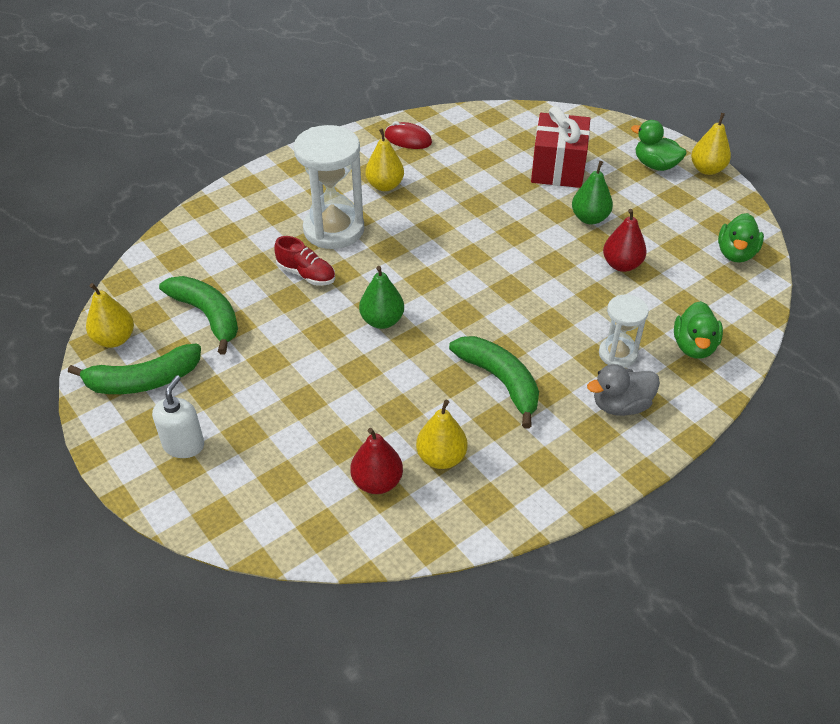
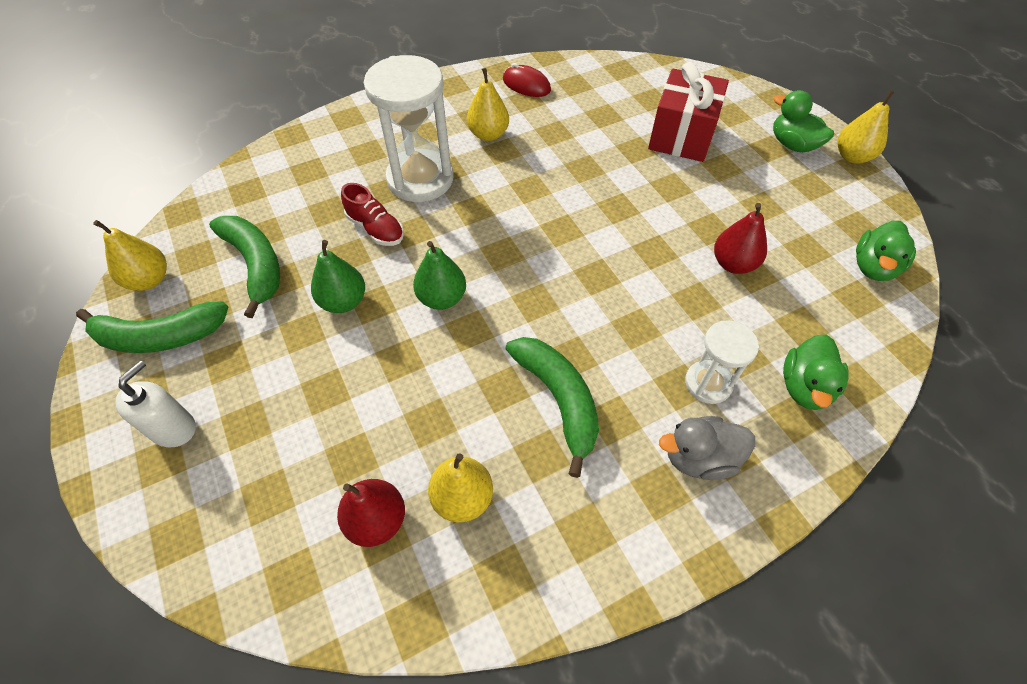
camera: 10 degrees right, 10 degrees up
(589, 218) = (706, 200): green pear -> green pear (343, 301)

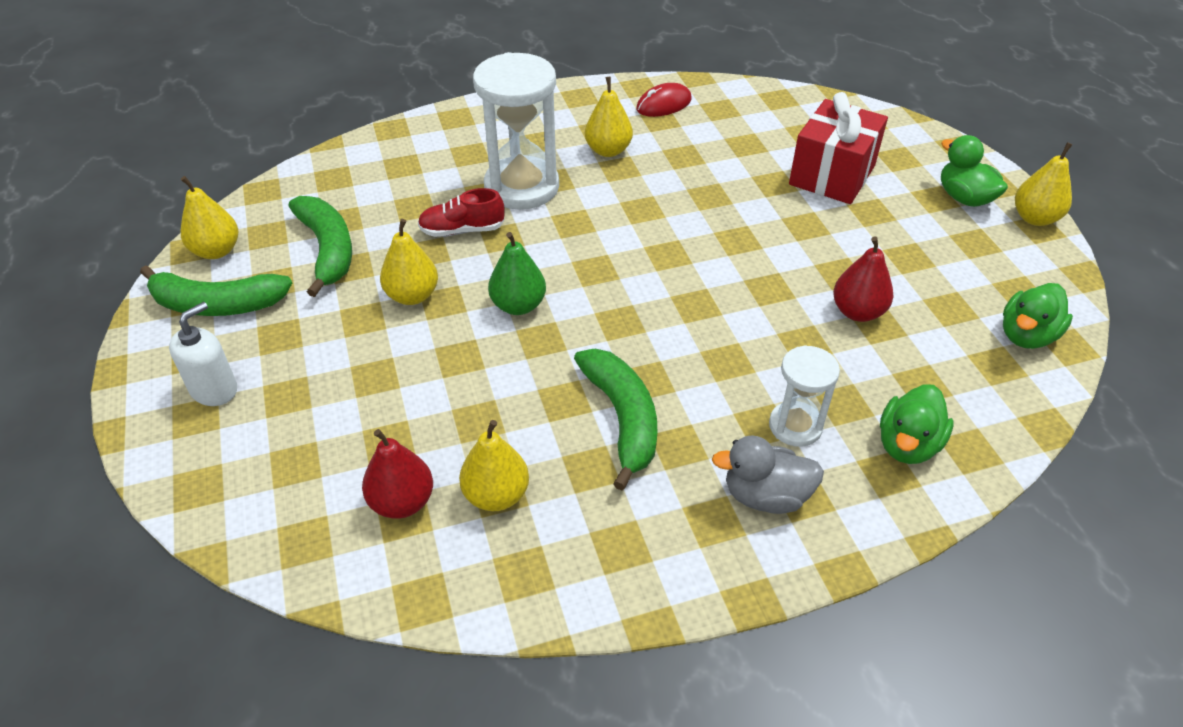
camera: 10 degrees right, 10 degrees down
(343, 301) = (412, 296): green pear -> yellow pear
(375, 229) = (462, 230): red shoe -> red shoe turned 120 degrees clockwise
(526, 85) = (664, 104): red mouse -> red mouse turned 75 degrees counterclockwise

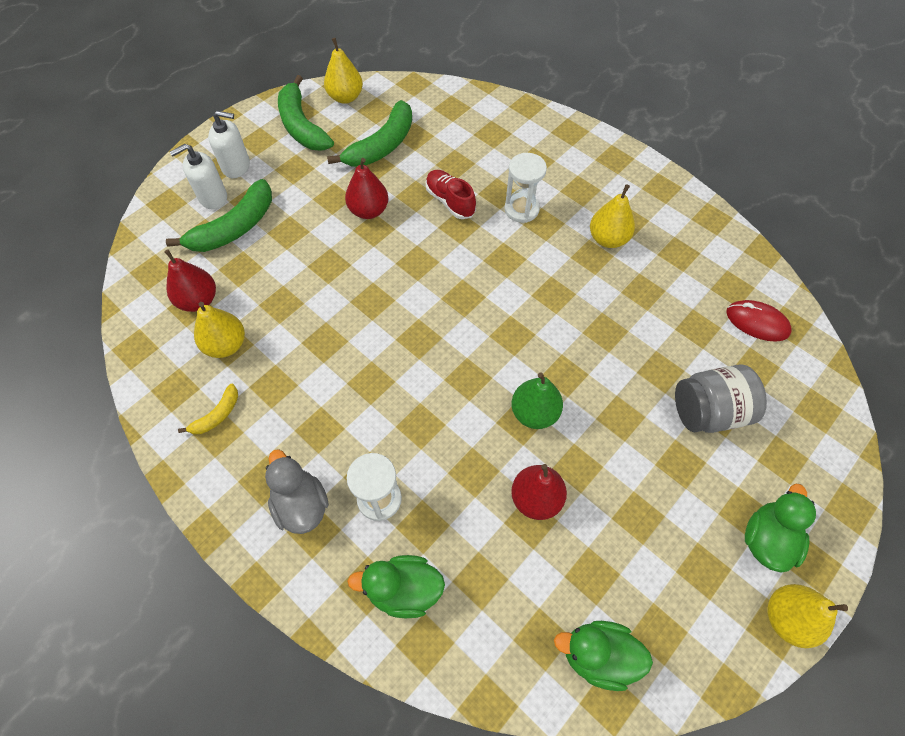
camera: 60 degrees right, 15 degrees up
(242, 432) = (212, 197): none -> white soap dispenser
(412, 296) = (369, 211): yellow pear -> red pear
(518, 305) = (396, 271): green pear -> green pear (534, 413)
(522, 187) = (521, 209): white hourglass -> white hourglass, size x0.55
(594, 538) = (217, 415): none -> yellow banana
(622, 419) = (325, 383): green banana -> green banana (234, 228)
(664, 104) = (702, 246): red mouse -> red mouse (757, 322)
(832, 175) = (708, 412): red gift -> grey jar

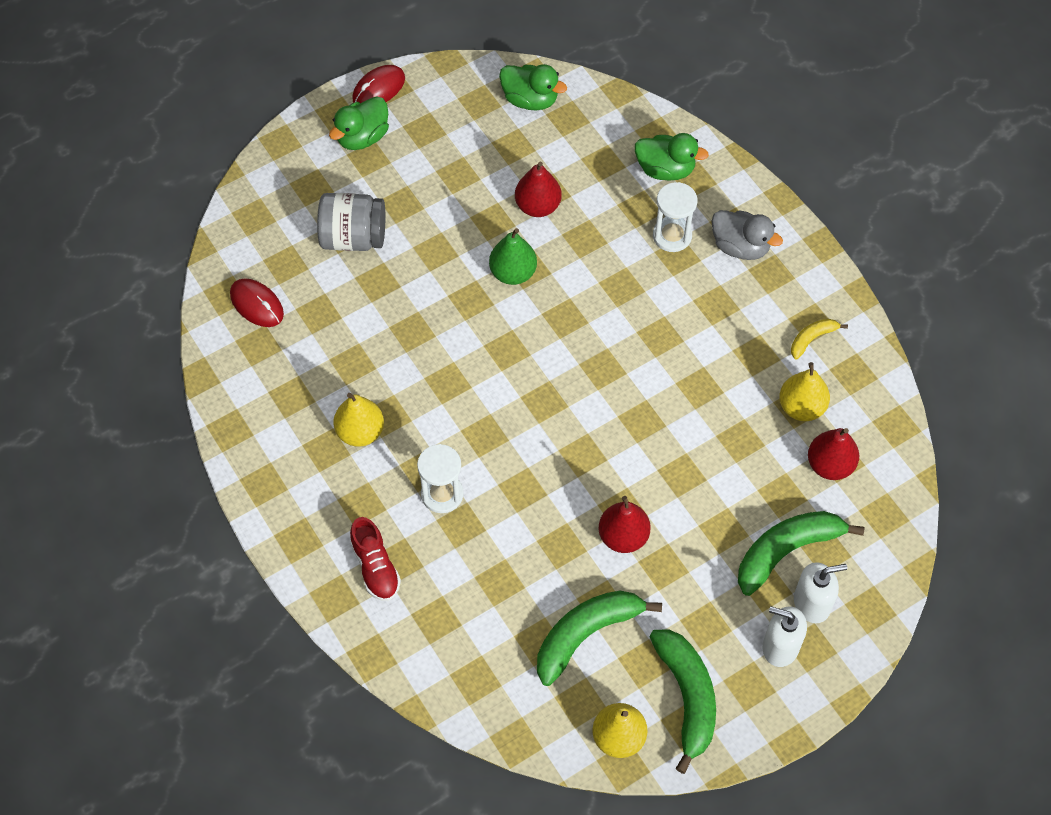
camera: 165 degrees left, 0 degrees up
(301, 505) = (740, 246): grey duck -> grey duck turned 45 degrees counterclockwise
(450, 201) = (523, 526): red shoe -> red shoe (375, 567)
(787, 618) = (379, 89): yellow pear -> red mouse

